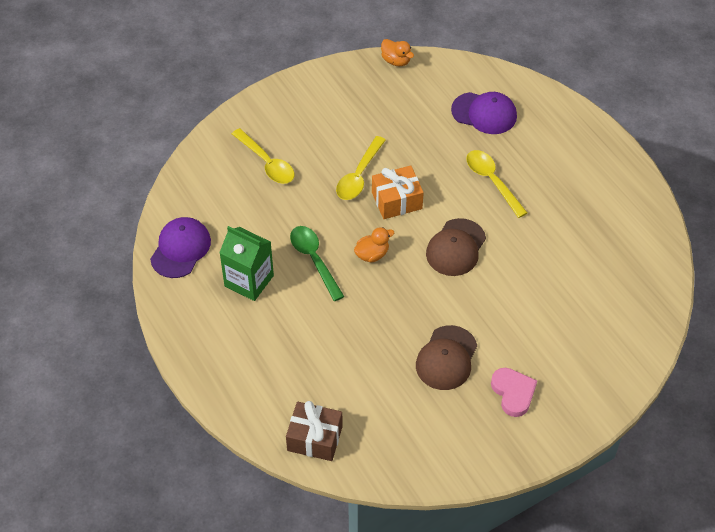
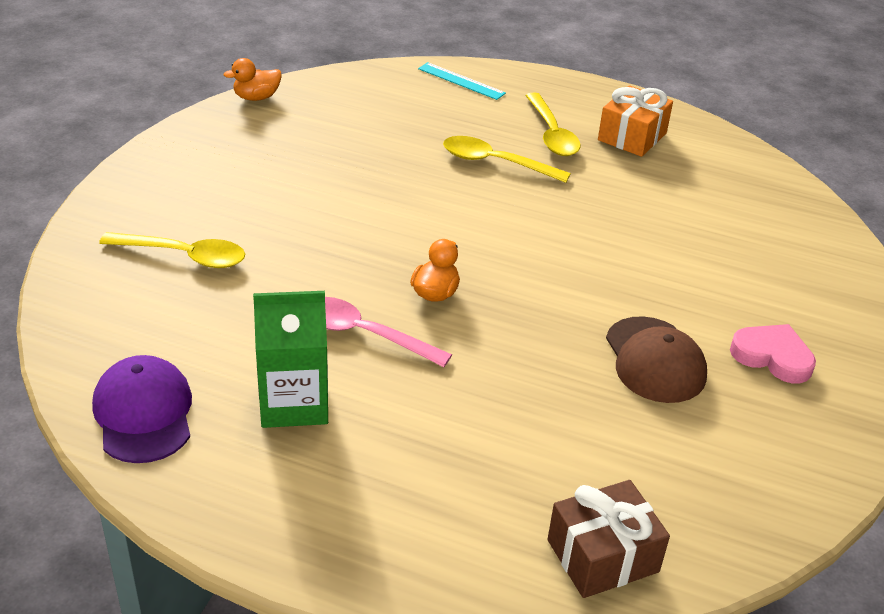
camera: 40 degrees left, 15 degrees down
(314, 260) = (364, 334): green spoon -> pink spoon
(359, 175) = (328, 220): yellow spoon -> yellow spoon (551, 134)
(396, 61) = (256, 97): orange duck -> orange duck turned 150 degrees clockwise
(397, 200) = (404, 225): orange gift -> orange gift (632, 136)
(456, 248) = (529, 241): brown cap -> none
(484, 113) = (415, 107): purple cap -> none
(535, 104) = (461, 81): none -> turquoise ruler

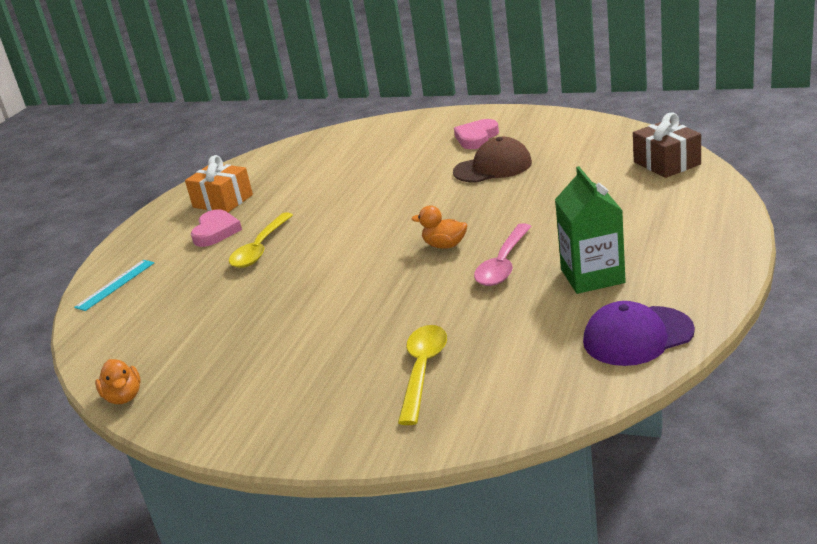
camera: 85 degrees left, 10 degrees down
(551, 134) = (216, 232): yellow spoon -> pink heart

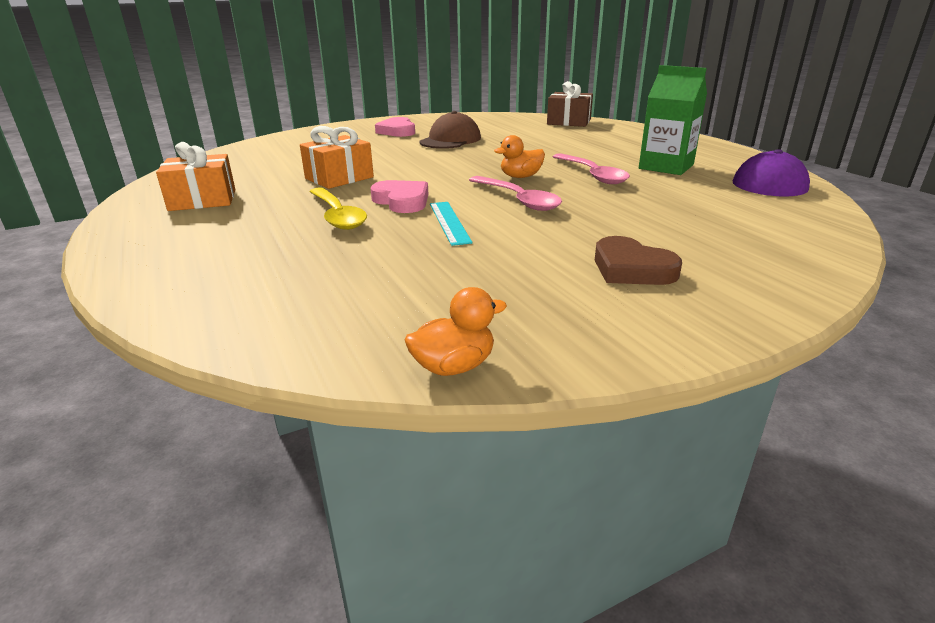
camera: 50 degrees left, 0 degrees up
(115, 285) = (184, 287): turquoise ruler -> turquoise ruler (449, 222)
(124, 397) = (454, 366): orange duck -> orange duck turned 45 degrees counterclockwise
(216, 232) = (247, 218): pink heart -> pink heart (402, 201)
(316, 378) = (631, 269): none -> brown heart
(327, 201) = (339, 178): none -> orange gift
(388, 275) = (518, 200): none -> pink spoon
(422, 371) = (700, 235): yellow spoon -> none

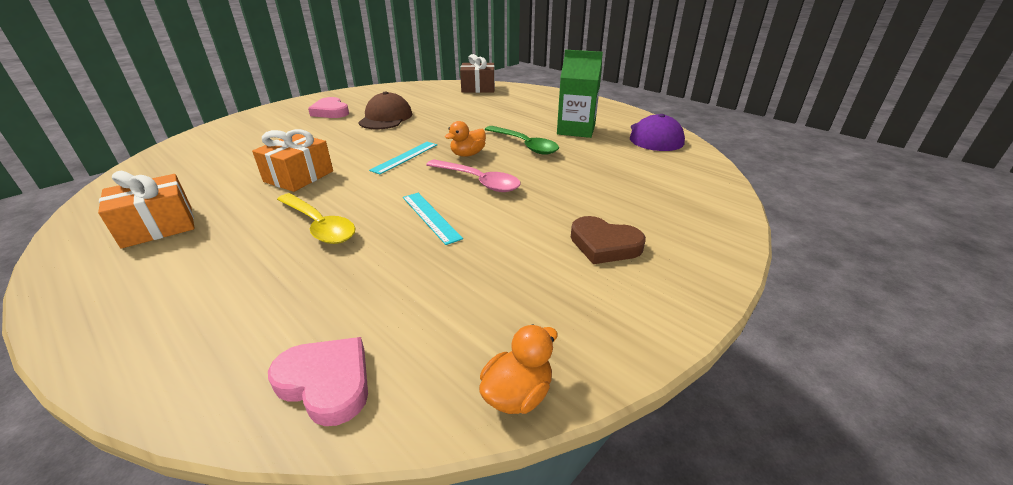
camera: 20 degrees left, 5 degrees up
(402, 201) = (375, 197): pink heart -> pink heart (326, 382)
(451, 173) = (405, 157): none -> turquoise ruler
(592, 175) = (524, 145): pink spoon -> green spoon

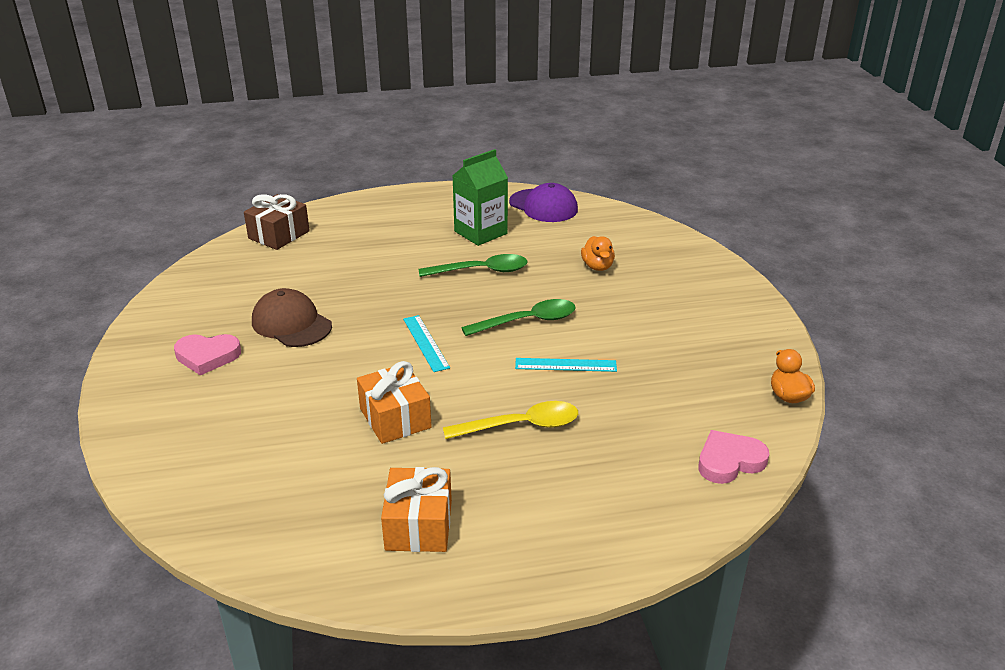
camera: 55 degrees left, 0 degrees up
(468, 154) = (463, 307): orange duck -> orange duck (597, 266)
(478, 181) = (527, 321): pink spoon -> green spoon
(604, 245) = (680, 307): brown heart -> none

